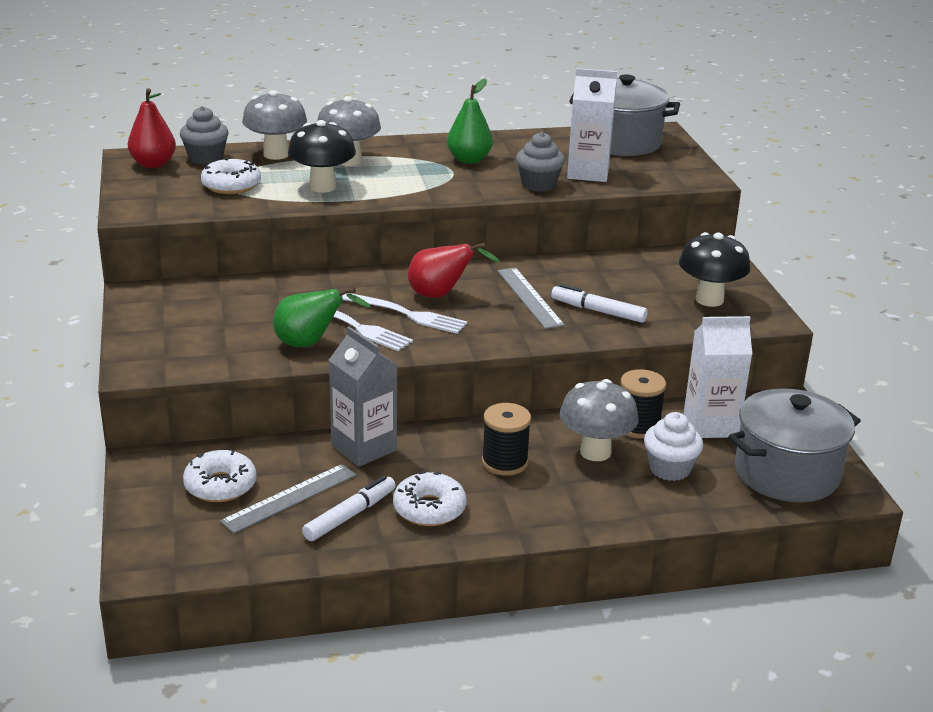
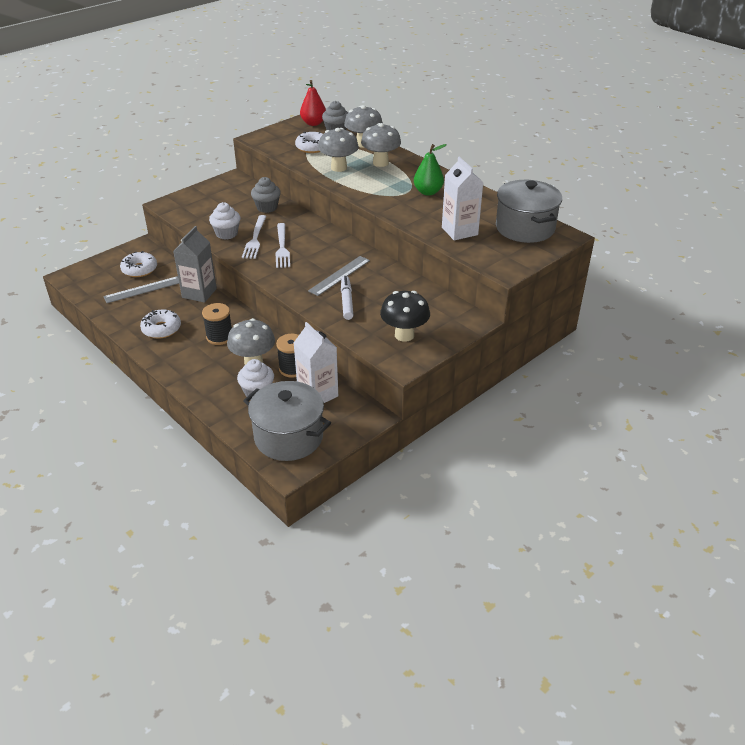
camera: 60 degrees right, 10 degrees up
(289, 498) = (143, 289): grey ruler -> grey ruler turned 45 degrees counterclockwise
(310, 344) = (226, 234): green pear -> white cupcake
(322, 187) = (339, 168): black mushroom -> grey mushroom
(349, 515) = (140, 310): white marker -> none
(441, 295) = (313, 249): red pear -> none
(538, 184) = (420, 221): grey cupcake -> grey cupcake (267, 207)

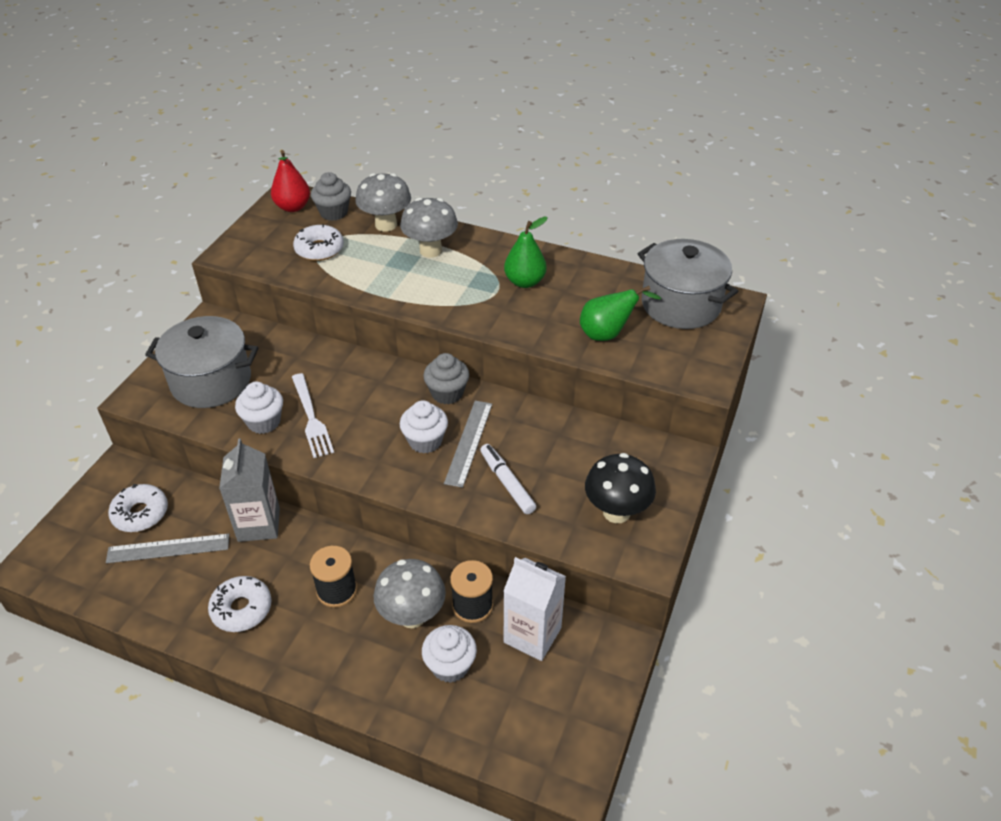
camera: 25 degrees left, 5 degrees up
(143, 289) = (168, 548): grey ruler -> grey ruler turned 45 degrees clockwise
(267, 207) = (293, 358): grey cupcake -> grey cupcake (447, 393)
(282, 247) = (359, 420): white fork -> none
(289, 437) = (540, 724): grey pot -> grey pot (211, 381)
(313, 268) = (425, 441): none -> white cupcake
(339, 168) = (380, 274): grey mushroom -> none
(459, 231) = (608, 334): white carton -> green pear

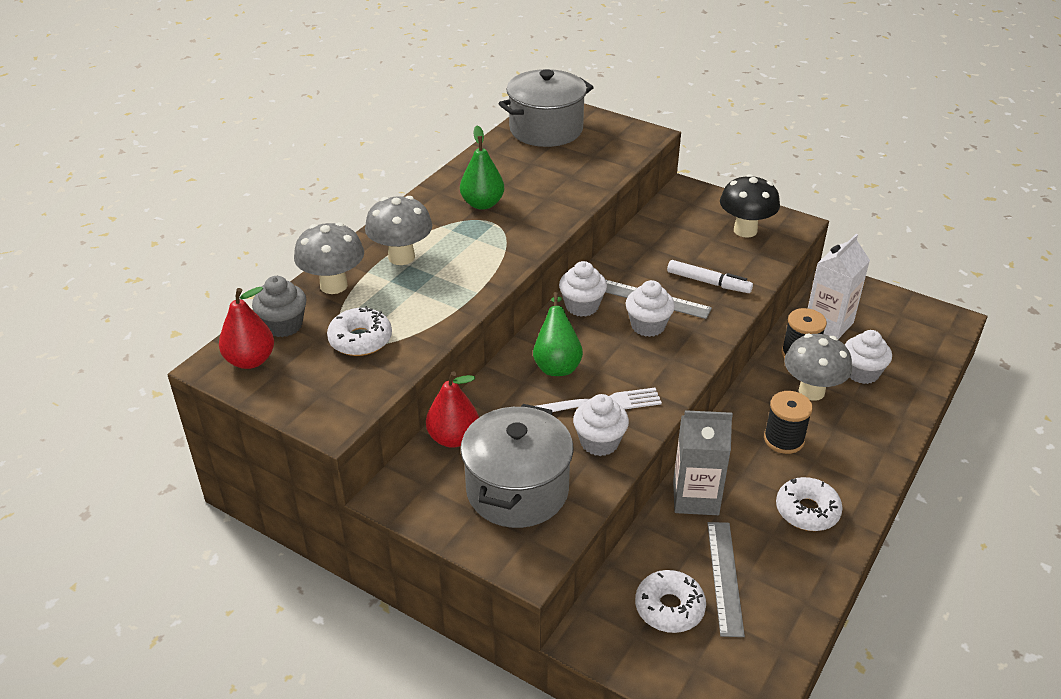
camera: 80 degrees left, 5 degrees down
(268, 340) = (453, 438): none -> red pear
(447, 393) = (582, 306): grey cupcake -> white cupcake
(507, 483) = (708, 282): white marker -> white marker turned 135 degrees counterclockwise
(608, 334) = (577, 170): green pear -> green pear (557, 364)

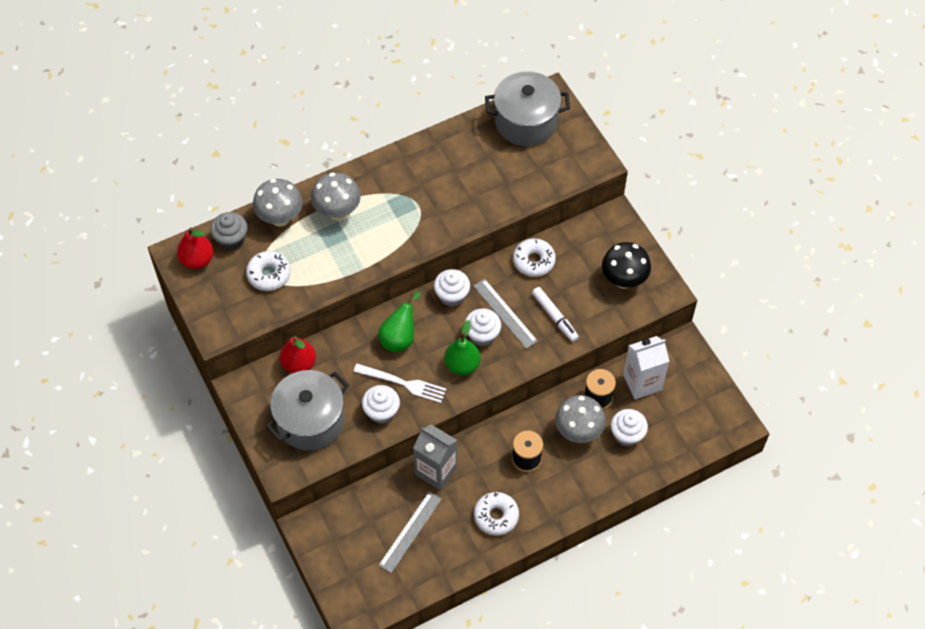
camera: 30 degrees right, 20 degrees up
(482, 204) = (424, 184): green pear -> green pear (462, 365)
(669, 608) = (364, 533): white donut -> white donut (533, 261)

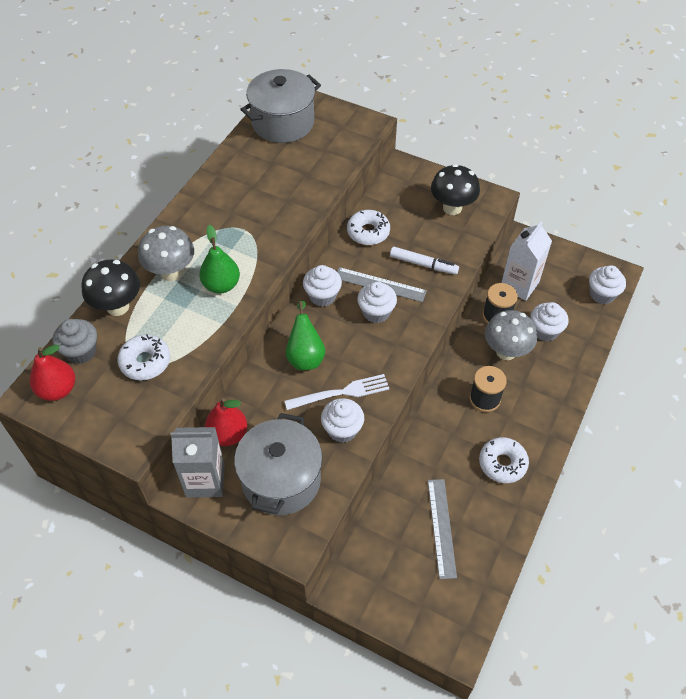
camera: 35 degrees left, 5 degrees down
(280, 218) = (118, 306): grey mushroom -> black mushroom
(436, 471) = (418, 458): grey carton -> grey carton (205, 480)
(462, 365) = (380, 346): green pear -> green pear (221, 285)
(706, 434) = (602, 294): none -> white cupcake

